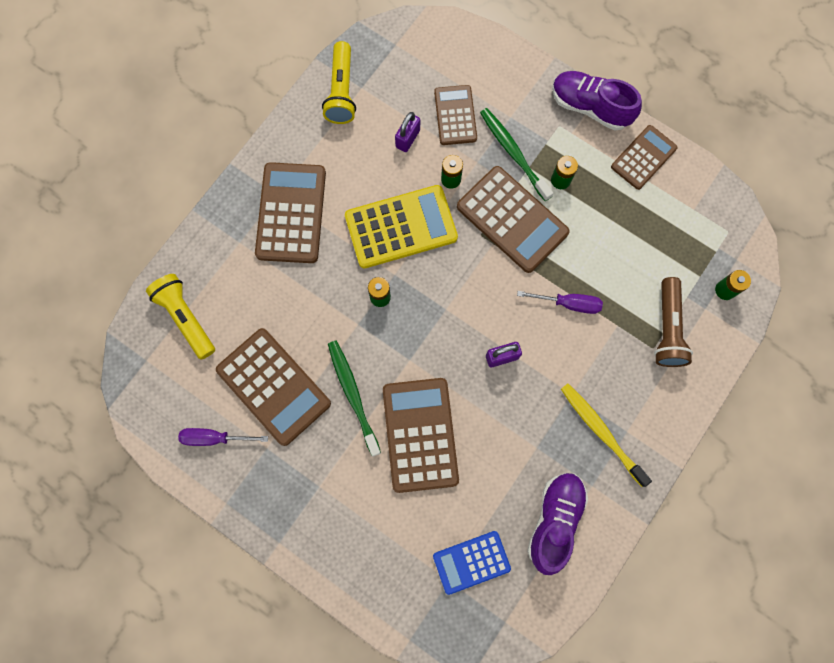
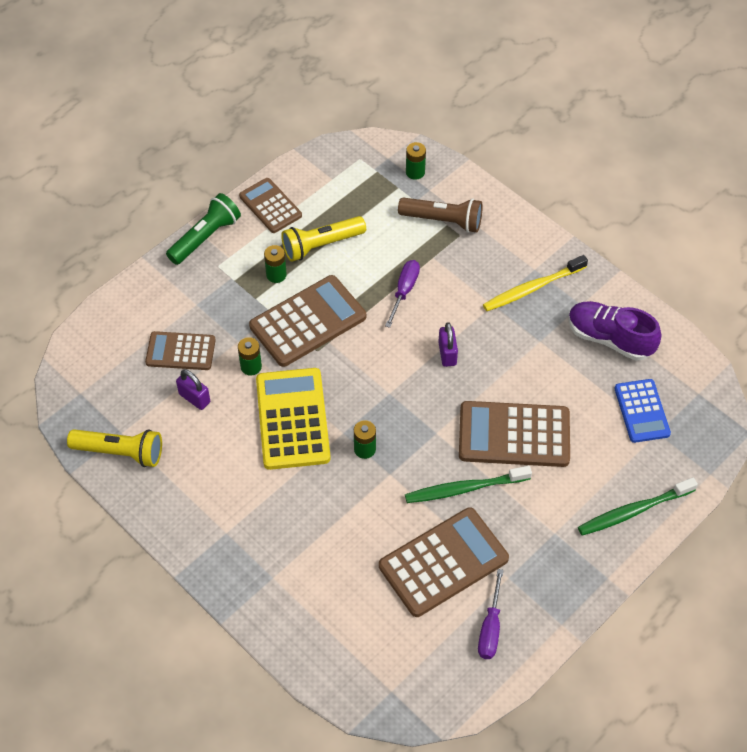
camera: 80 degrees left, 20 degrees down
(186, 318) = (350, 643): yellow flashlight -> yellow flashlight (321, 245)
(291, 213) = (251, 520): brown calculator -> none
(513, 153) = (237, 308): green toothbrush -> green toothbrush (633, 511)
(590, 107) = (205, 237): purple shoe -> green flashlight

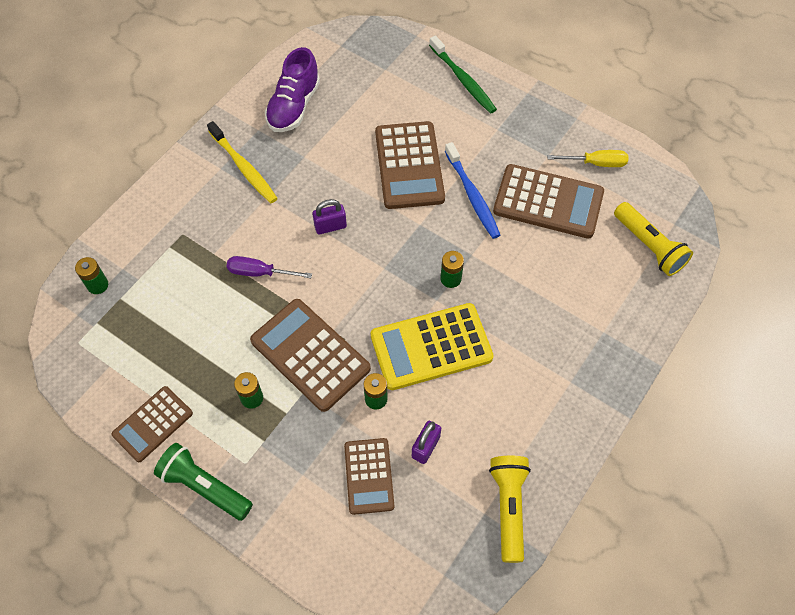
camera: 100 degrees left, 5 degrees up
(321, 245) = (206, 360): yellow flashlight -> yellow flashlight (649, 246)
(443, 221) = (164, 251): brown flashlight -> none
(443, 562) = (548, 202): brown calculator -> brown calculator turned 150 degrees clockwise
(464, 488) = (472, 196): green toothbrush -> blue toothbrush
(490, 628) = (596, 163): purple screwdriver -> yellow screwdriver
(641, 411) = (366, 80): blue calculator -> none

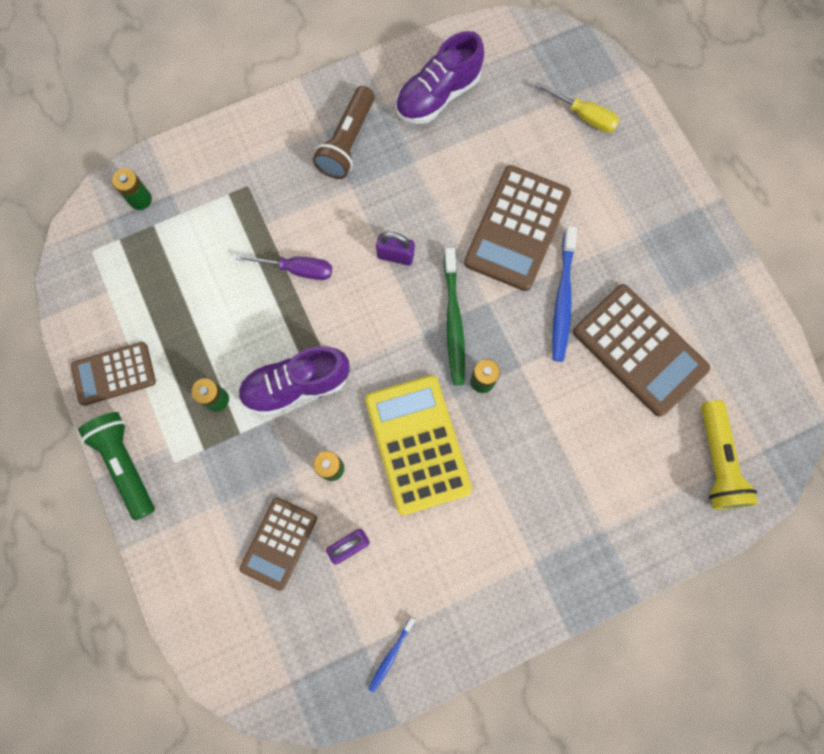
camera: 30 degrees right, 15 degrees up
(244, 167) = (347, 142): yellow toothbrush -> brown flashlight
(259, 273) = (297, 269): purple screwdriver -> purple screwdriver turned 150 degrees clockwise
(310, 354) = (296, 385): brown calculator -> purple shoe
(431, 347) = (418, 444): yellow calculator -> yellow calculator turned 60 degrees clockwise
(463, 80) = (637, 155): green toothbrush -> green toothbrush (453, 321)
(508, 508) = (391, 655): yellow flashlight -> blue toothbrush
(596, 163) = (722, 332): yellow screwdriver -> yellow screwdriver (584, 116)

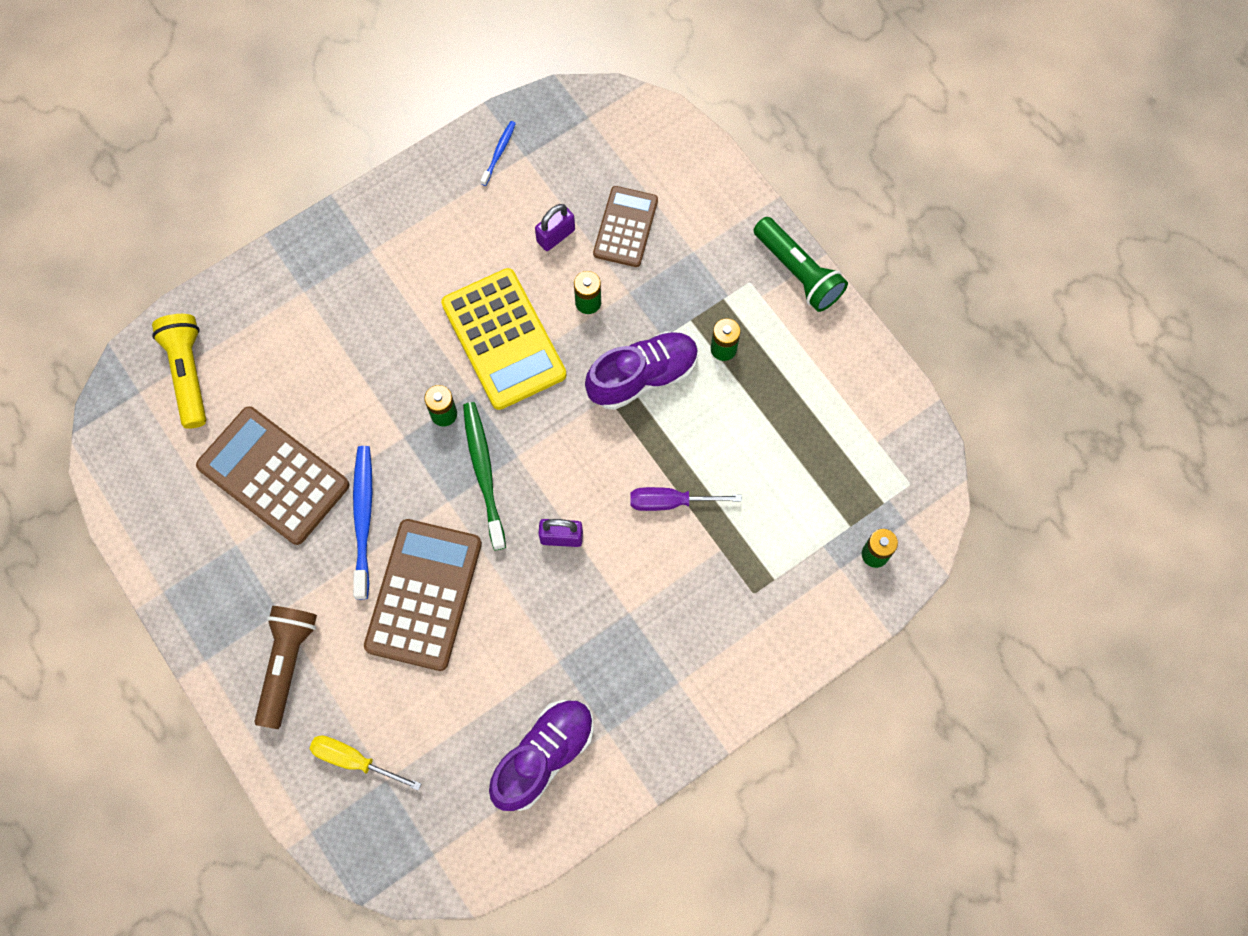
camera: 170 degrees right, 5 degrees down
(114, 373) = (839, 356): brown calculator -> none
(347, 142) = (646, 671): brown flashlight -> brown flashlight (287, 665)

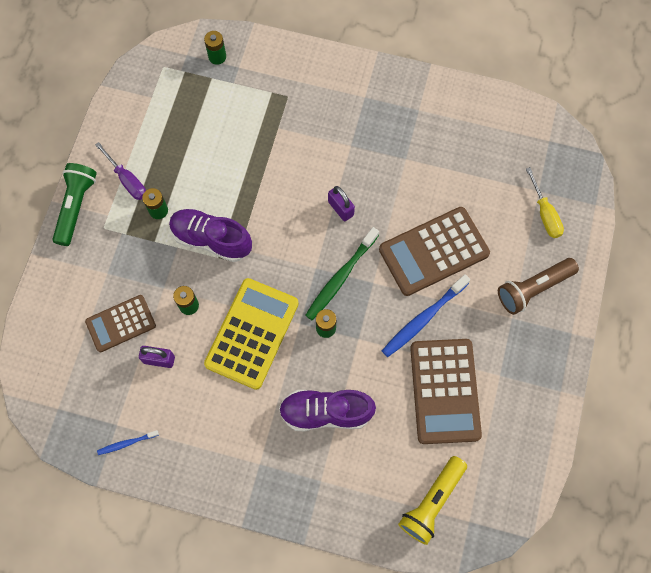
camera: 130 degrees left, 0 degrees up
(544, 756) = (457, 128): purple shoe -> purple shoe (325, 412)
(670, 502) = (273, 170): purple screwdriver -> purple screwdriver (127, 180)

